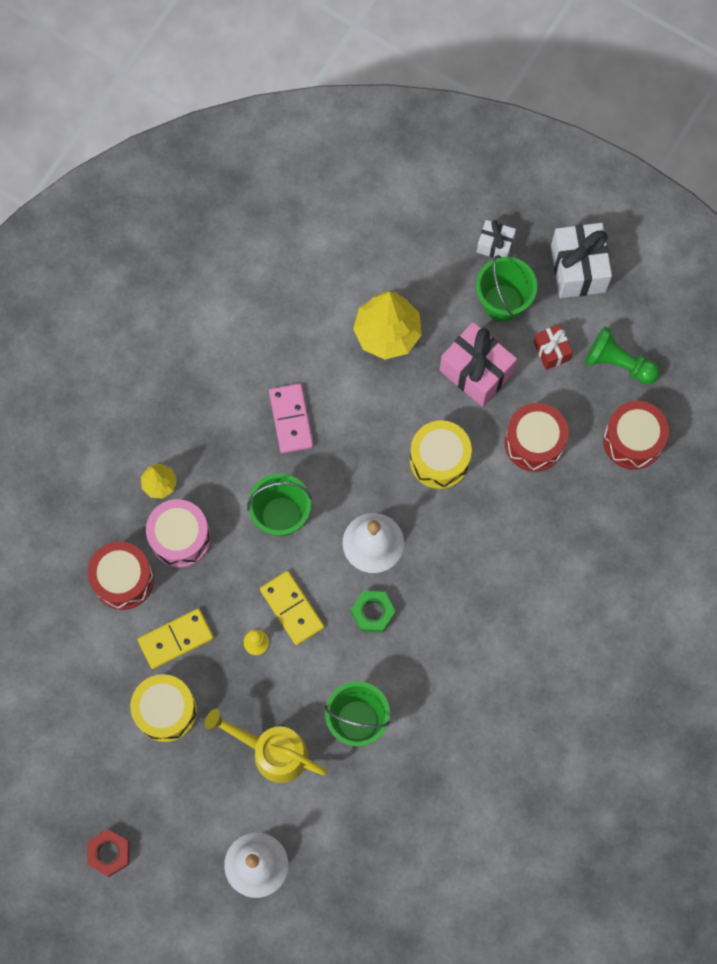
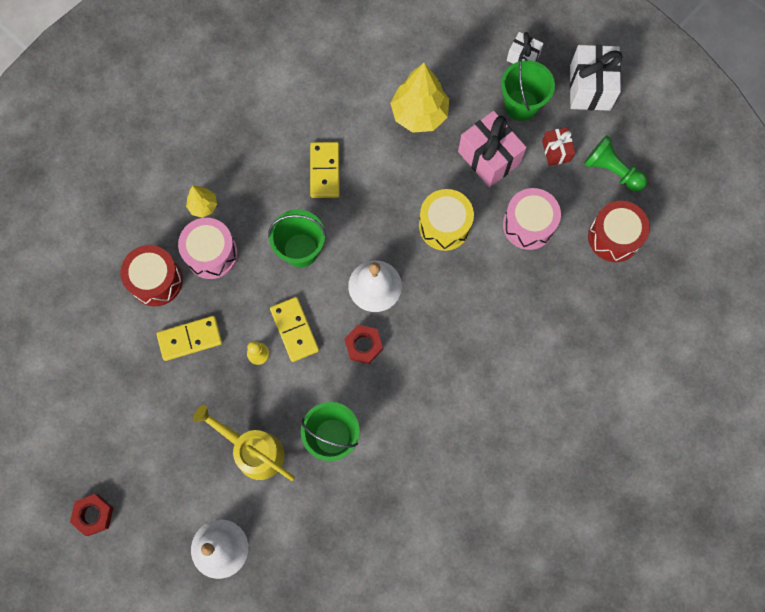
camera: 10 degrees right, 0 degrees up
(166, 711) = (168, 399): yellow drum -> none
(291, 419) = (325, 171): pink domino -> yellow domino
(373, 612) = (363, 345): green nut -> red nut
(534, 442) = (528, 224): red drum -> pink drum

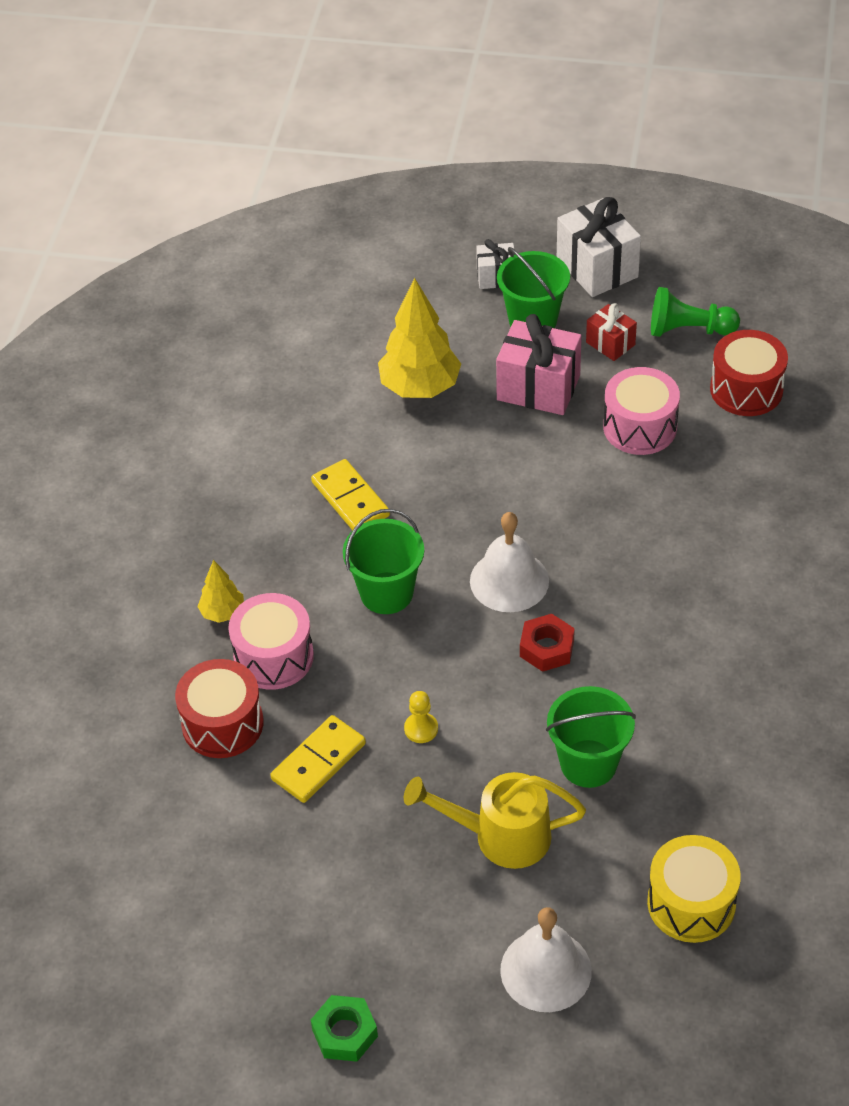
camera: 30 degrees left, 25 degrees down
(93, 515) = (344, 1033): red nut -> green nut
(294, 330) = (447, 678): yellow domino -> none
(444, 225) = (542, 478): yellow drum -> yellow drum (691, 903)

